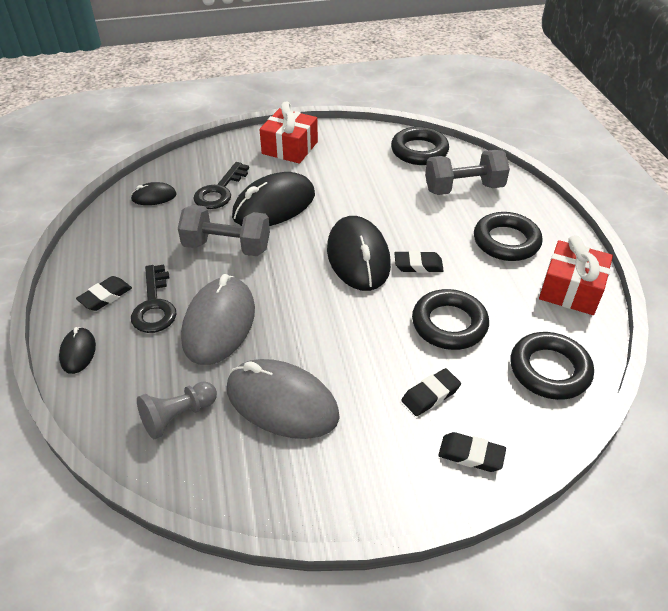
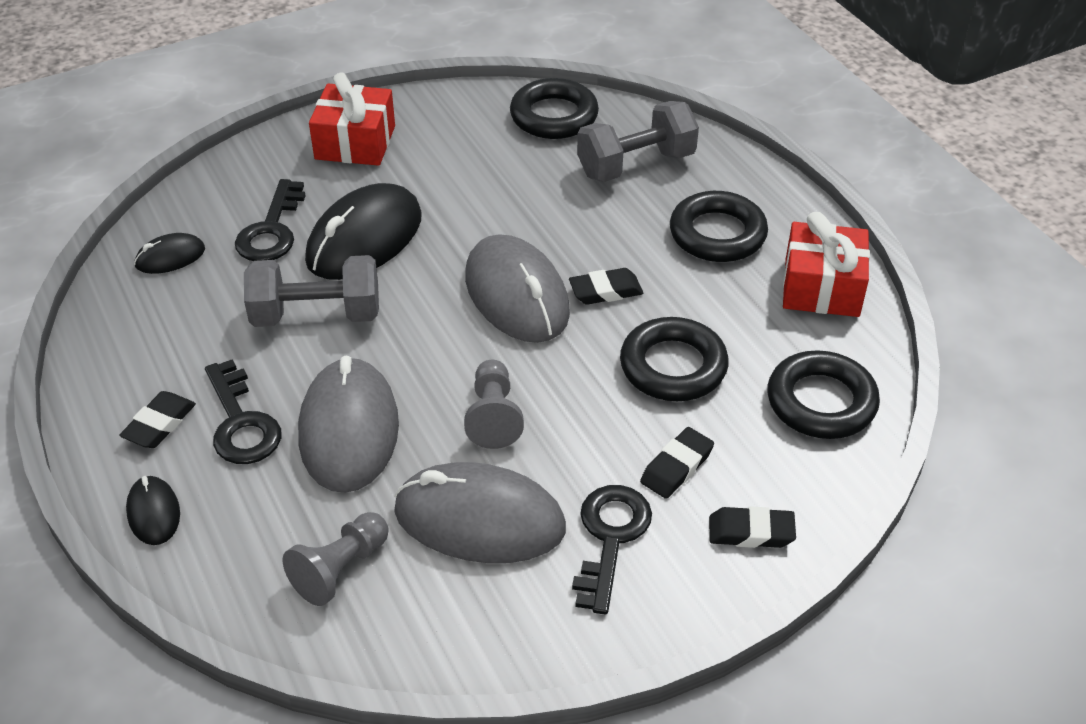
camera: 15 degrees left, 0 degrees up
(316, 333) = (493, 416): none -> grey pawn
(358, 257) = (516, 295): black mouse -> grey mouse
(367, 436) = (610, 538): none -> black key

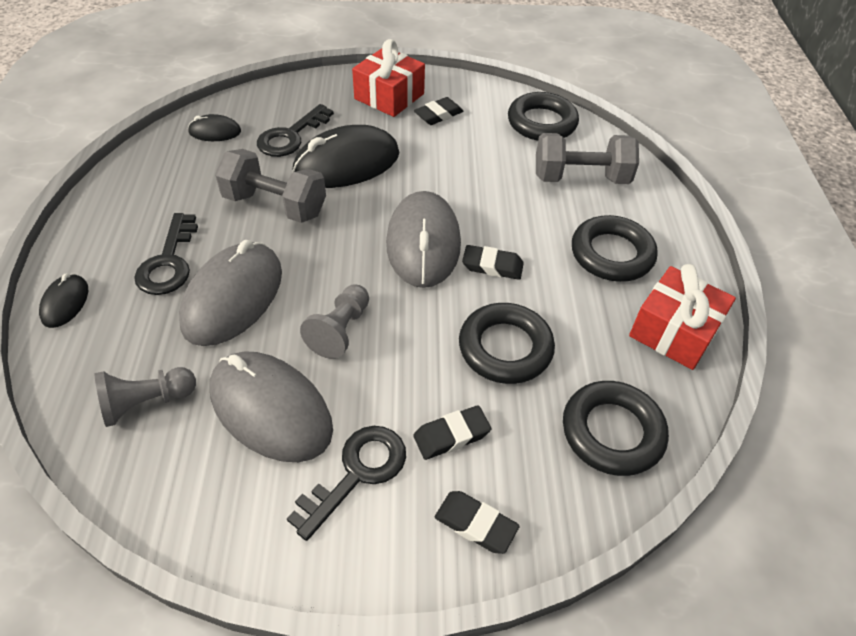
camera: 25 degrees right, 5 degrees up
(159, 424) = (119, 241): black eraser -> black eraser (438, 115)

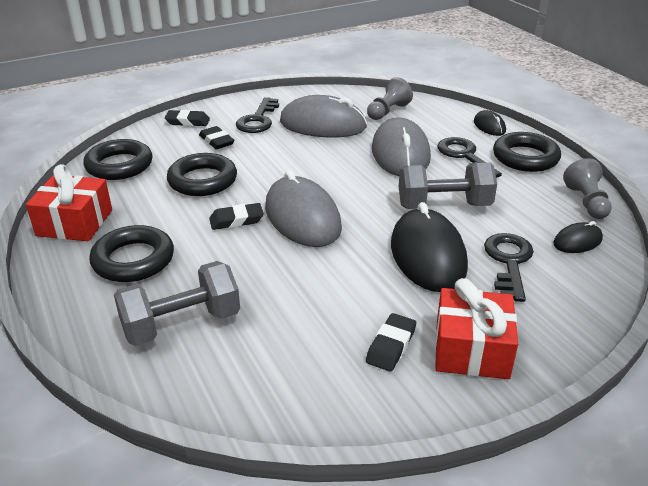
camera: 155 degrees right, 15 degrees down
(340, 330) = (317, 159): grey pawn -> grey pawn (586, 202)
(346, 164) = (428, 255): black mouse -> black mouse turned 45 degrees counterclockwise
(451, 435) = (216, 141): black eraser -> black eraser turned 75 degrees counterclockwise
(542, 123) = (256, 386): black ring -> black ring (525, 157)

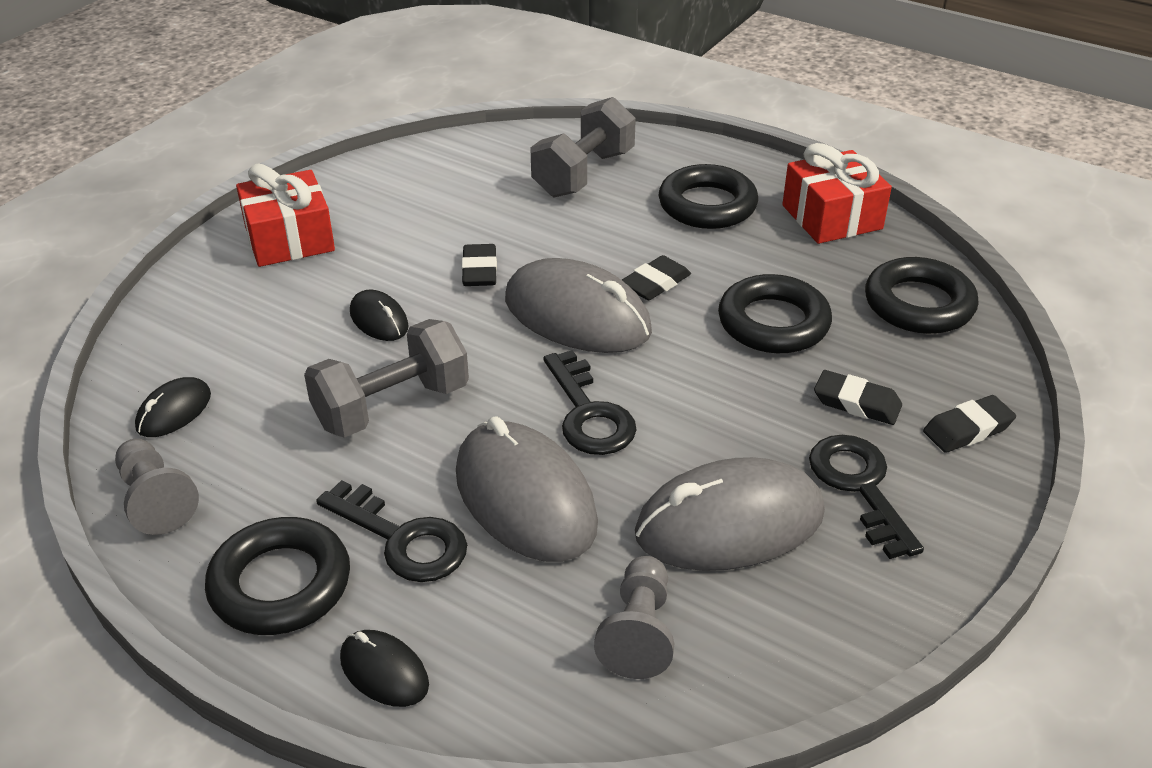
camera: 150 degrees right, 5 degrees up
(391, 346) = (371, 218): black eraser -> black eraser (479, 270)
(428, 255) = (379, 320): black mouse -> black mouse, size x0.49
(509, 262) = (269, 345): black key -> black key (588, 413)

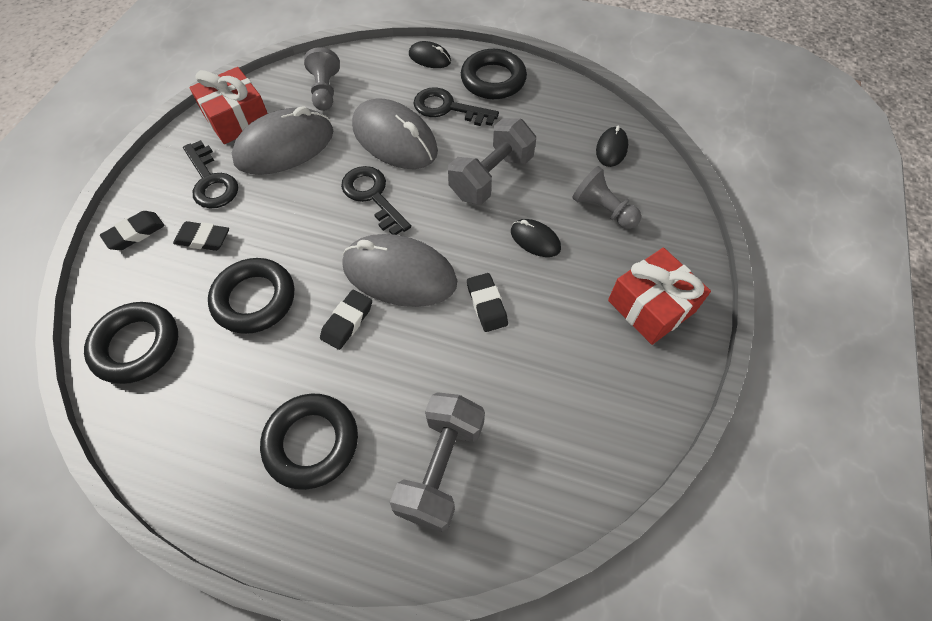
camera: 165 degrees right, 20 degrees up
(156, 500) = (579, 102): grey pawn -> grey pawn (603, 209)
(832, 217) = (191, 453): red gift -> red gift (237, 119)

